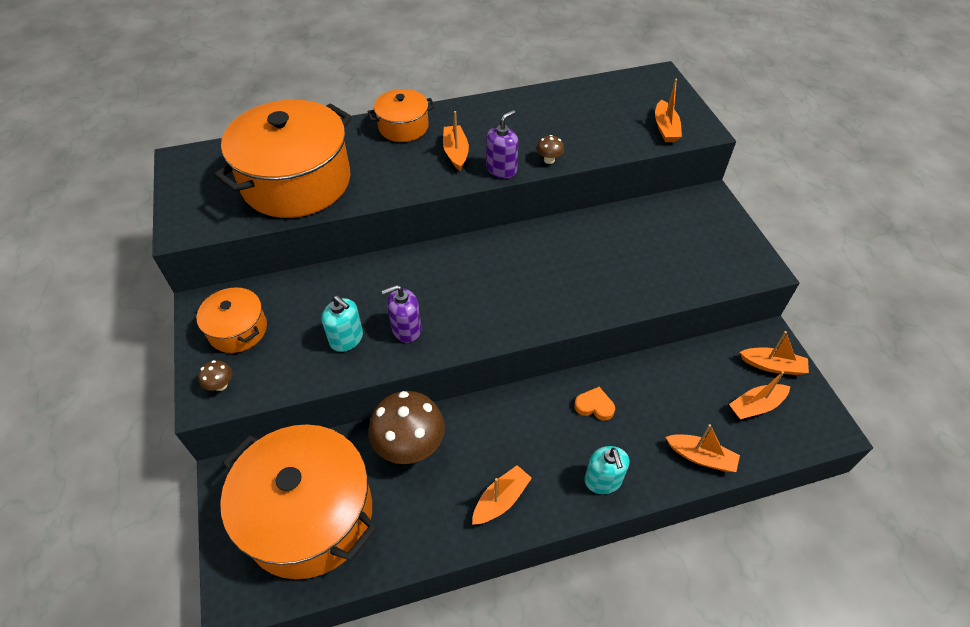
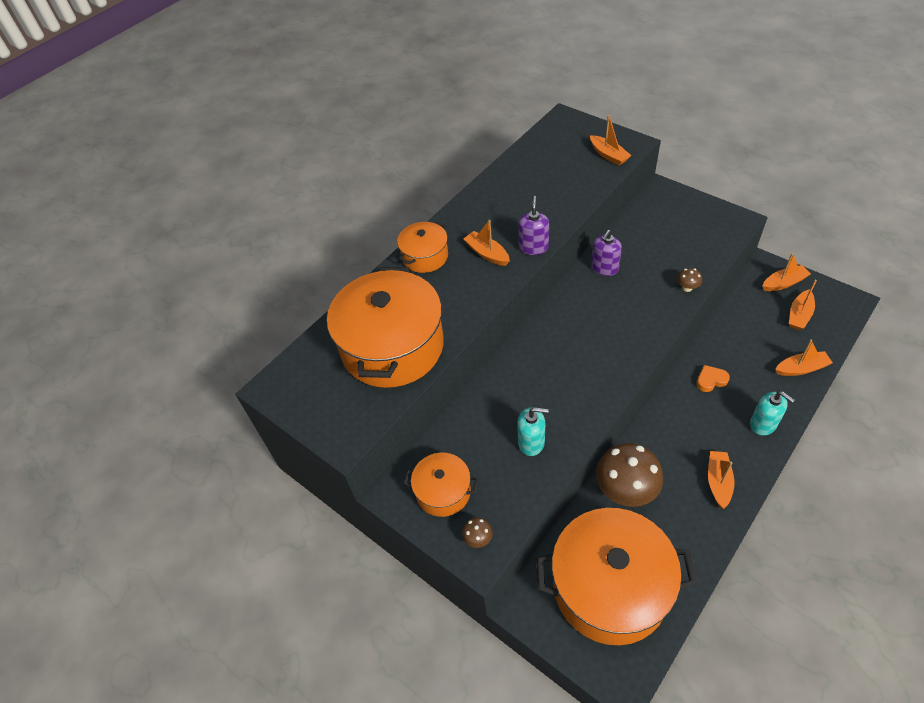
camera: 30 degrees left, 0 degrees up
(406, 329) = (565, 407): purple soap dispenser -> purple soap dispenser (604, 268)
(549, 160) = (558, 221): brown mushroom -> brown mushroom (687, 288)

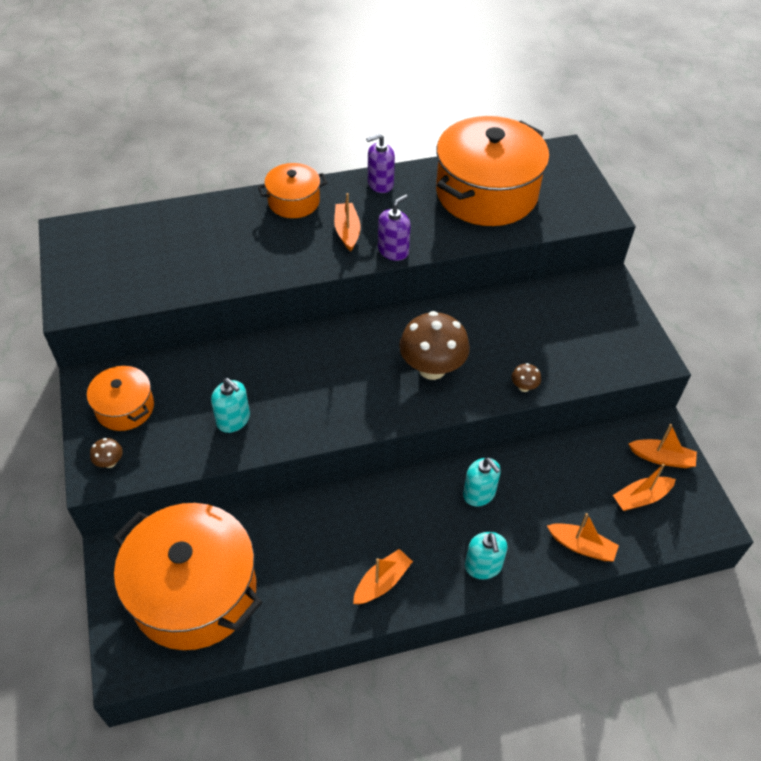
camera: 30 degrees right, 0 degrees up
(392, 347) = (185, 258): orange pot -> orange pot (486, 193)
(604, 268) = (467, 319): purple soap dispenser -> purple soap dispenser (380, 184)
(608, 155) = (564, 210): orange boat -> none
(625, 491) = (294, 528): brown mushroom -> brown mushroom (432, 368)
(711, 380) = (479, 493): orange heart -> turquoise soap dispenser

